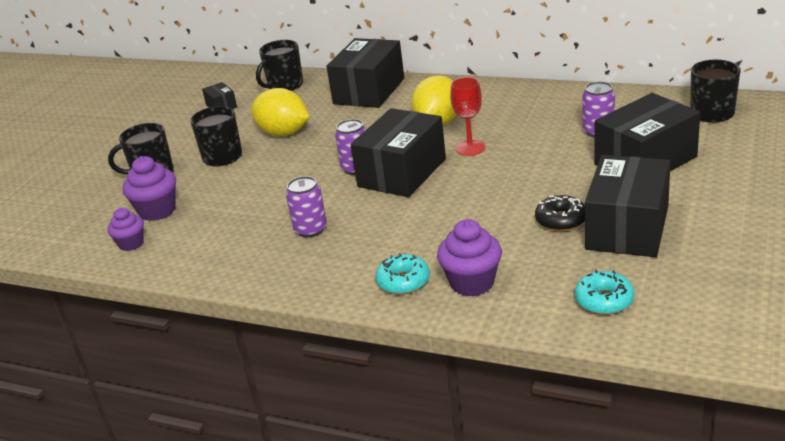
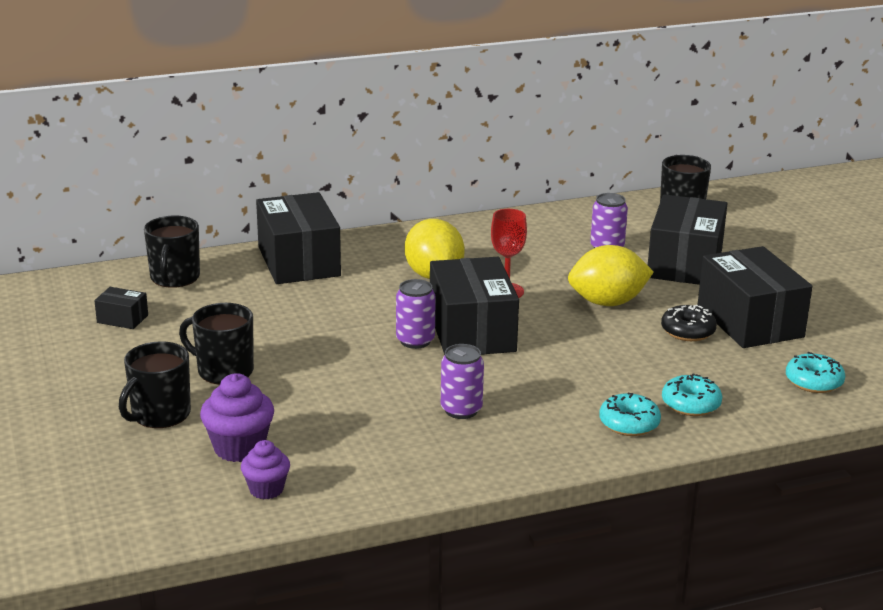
camera: 45 degrees left, 5 degrees down
(283, 133) = (264, 328): yellow lemon -> yellow lemon (607, 302)
(472, 283) = (691, 404): purple cupcake -> turquoise donut

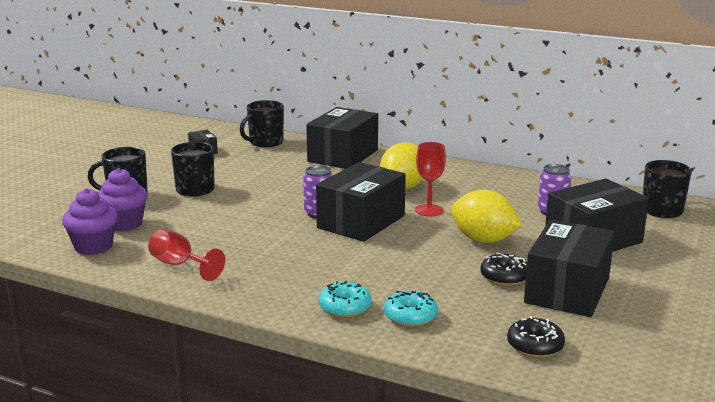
camera: 45 degrees right, 5 degrees down
(266, 489) = (93, 247): purple cupcake -> purple cupcake, size x1.55
(403, 461) = (180, 265): none -> red goblet
(461, 410) = (265, 256): purple can -> none
(814, 382) = (535, 346): turquoise donut -> black donut

